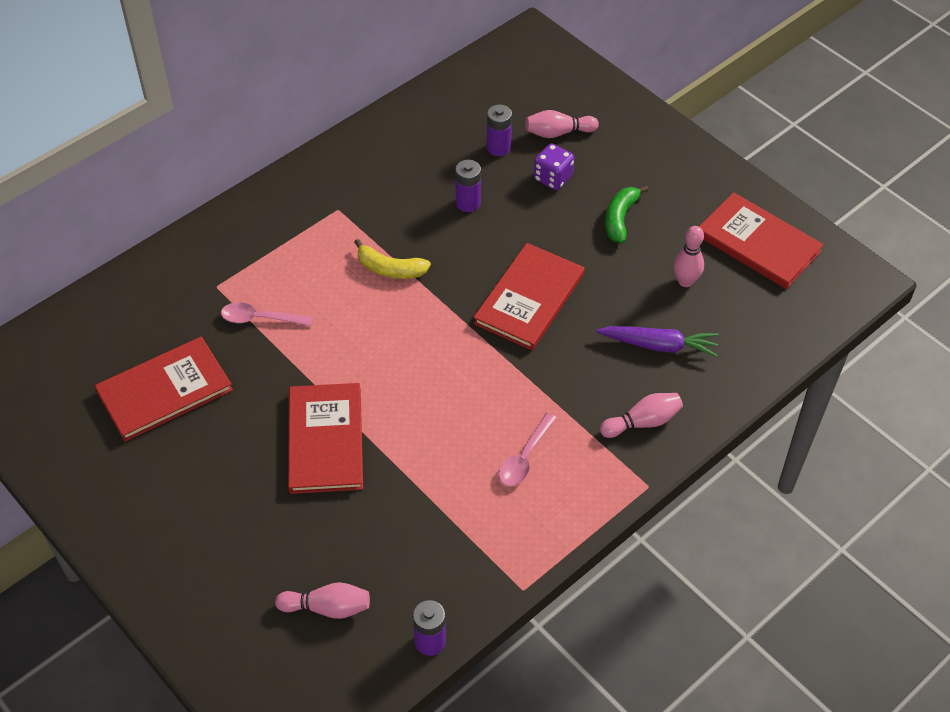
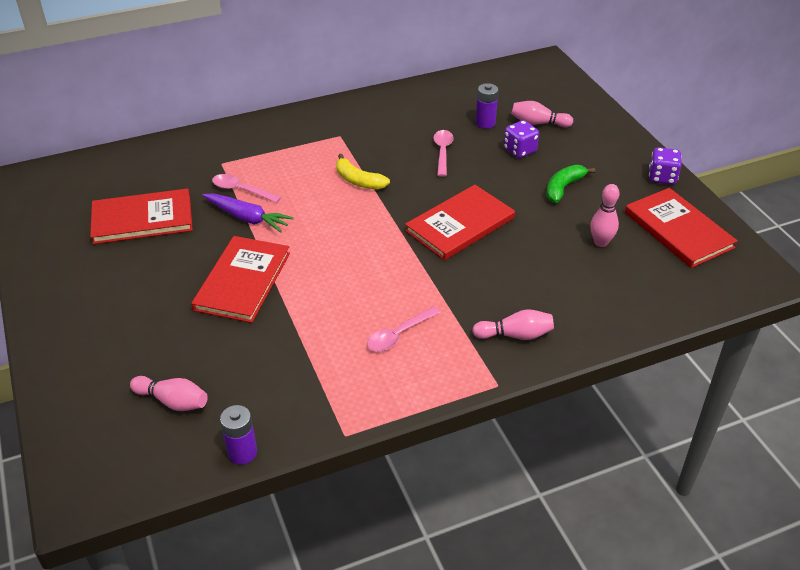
camera: 20 degrees right, 10 degrees down
(468, 203) = (442, 152): purple battery -> pink spoon
(659, 345) = (556, 282): purple carrot -> purple carrot (247, 218)
(718, 176) = (662, 177): none -> purple dice

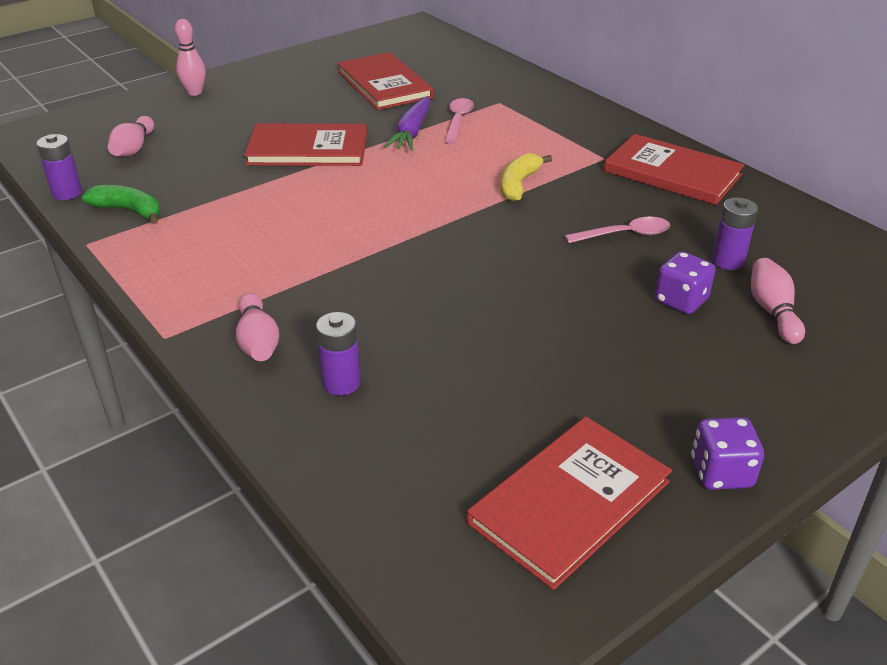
camera: 75 degrees right, 5 degrees down
(399, 334) = (243, 253): pink spoon -> none
(460, 225) = (468, 270): red book -> red book (672, 173)
(563, 188) = (611, 354): green banana -> green banana (129, 210)
(568, 300) = (341, 383): none -> purple battery
(601, 242) = (490, 406): pink bowling pin -> pink bowling pin (194, 92)

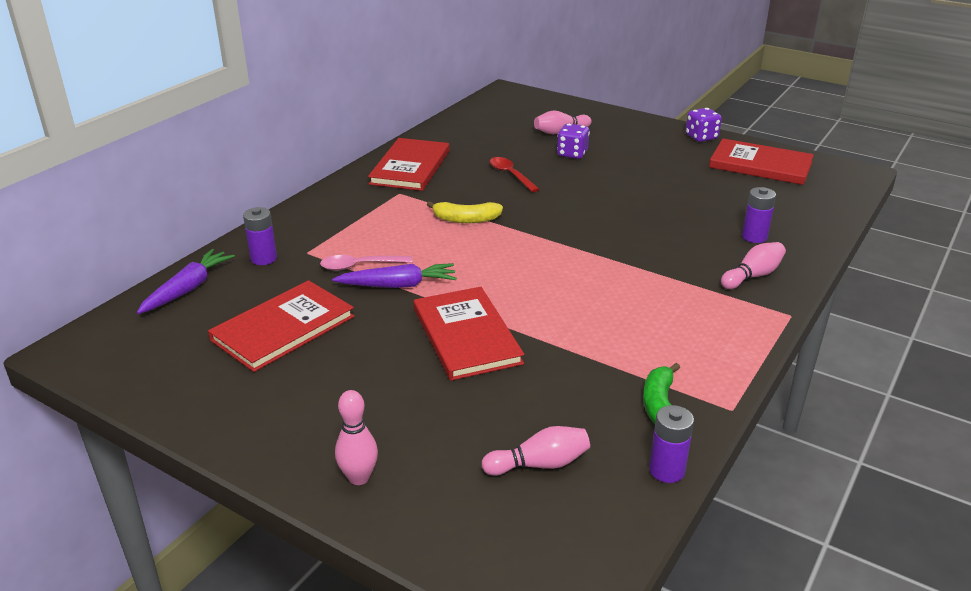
camera: 110 degrees left, 5 degrees down
(470, 58) = (188, 289): none -> purple carrot
(624, 235) = (511, 175): pink spoon -> red spoon
(727, 261) = (517, 144): purple battery -> purple battery (263, 258)

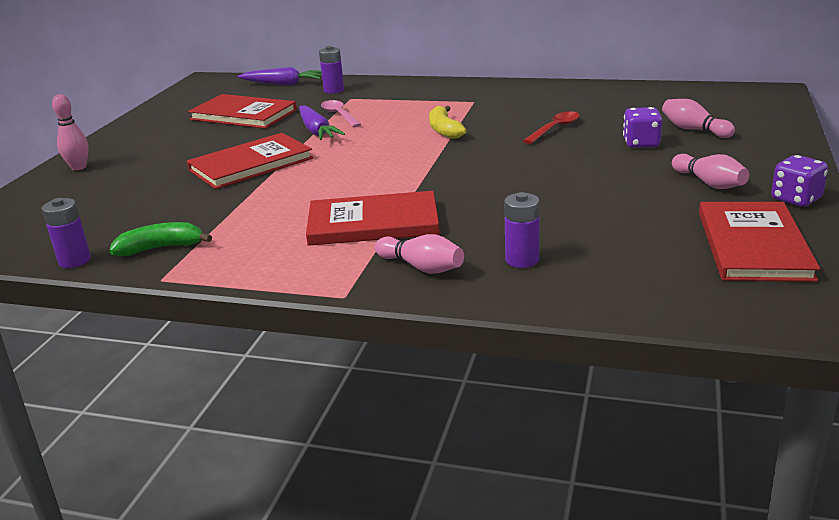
camera: 75 degrees right, 5 degrees down
(410, 167) = (528, 95): red book -> red book (373, 223)
(539, 464) = (87, 215): pink bowling pin -> pink bowling pin (709, 183)

